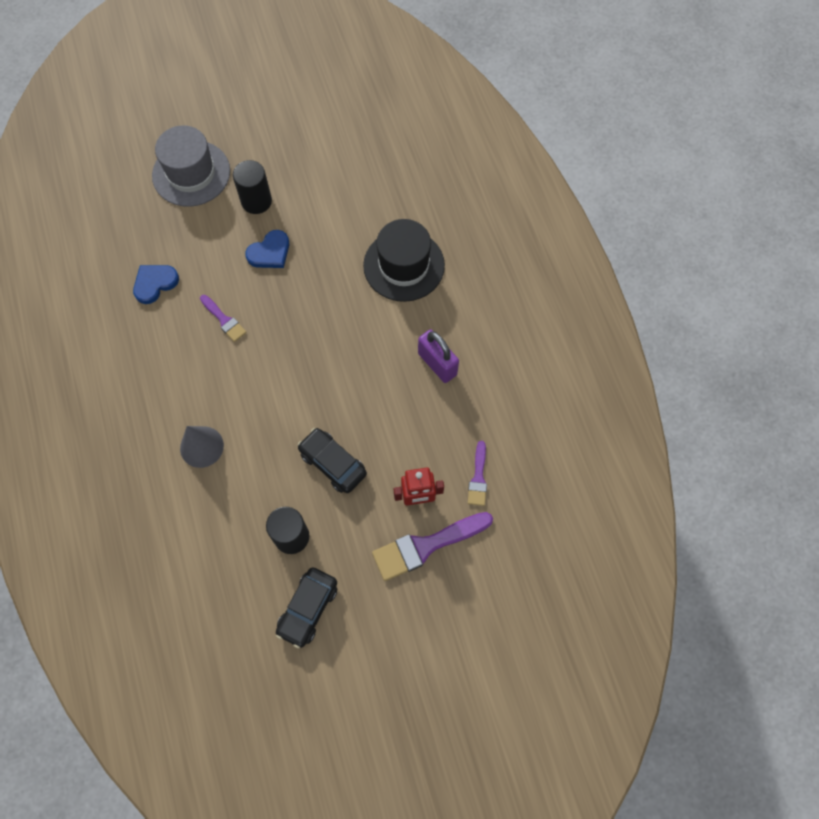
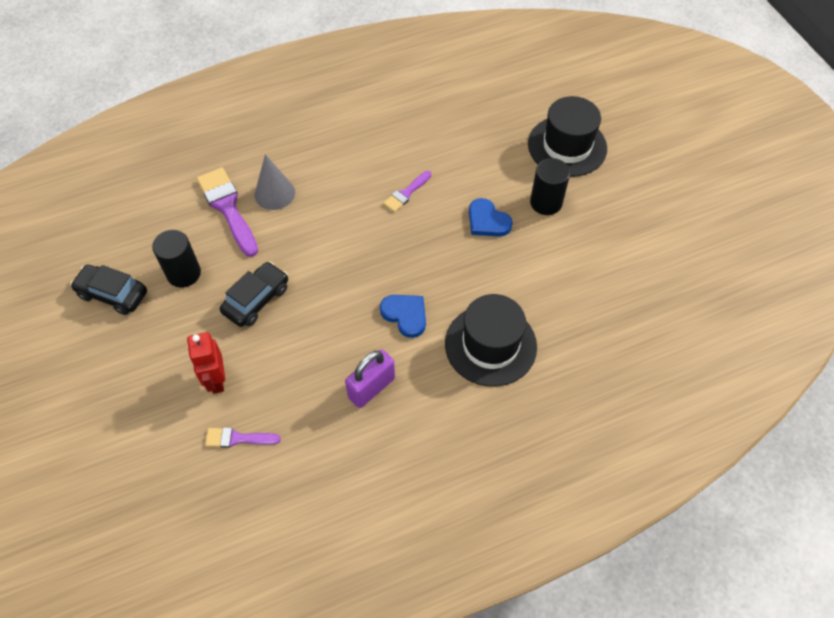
camera: 85 degrees right, 10 degrees down
(155, 283) = (439, 136): blue heart -> blue heart (405, 315)
(191, 173) = (567, 146): grey hat -> black hat
(426, 546) = (165, 391): purple brush -> purple brush (227, 208)

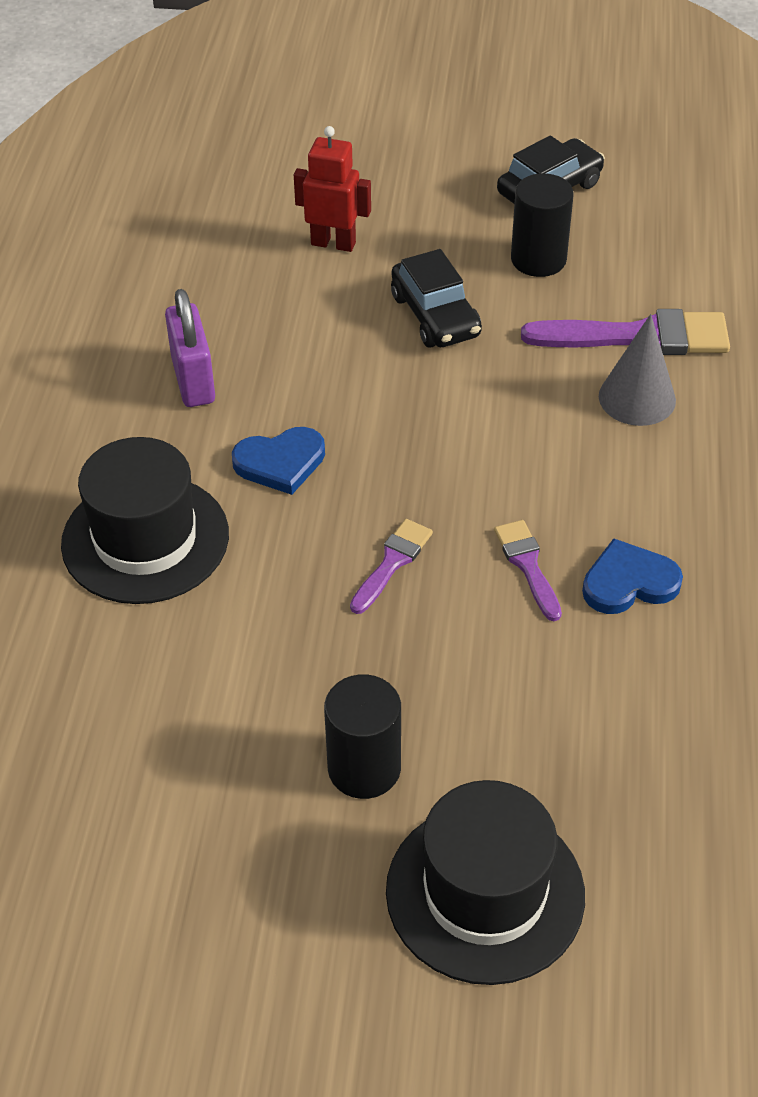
camera: 120 degrees right, 10 degrees down
(237, 438) = (233, 238): purple brush -> purple brush (392, 562)
(487, 221) = (385, 653): blue heart -> blue heart (629, 582)

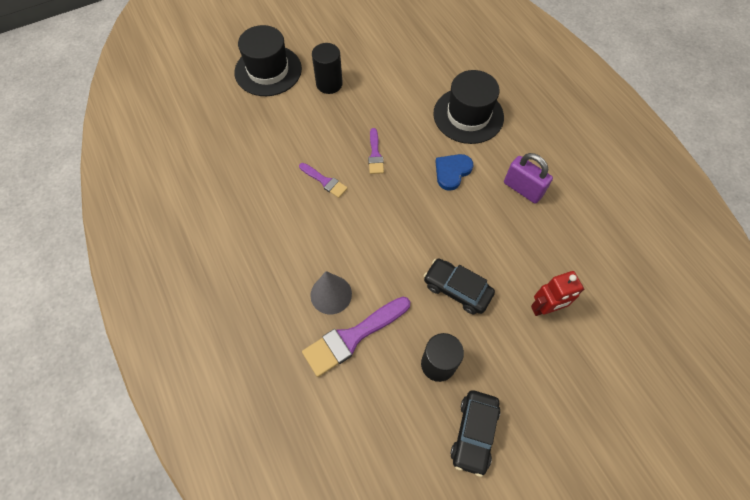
camera: 145 degrees right, 15 degrees up
(629, 582) = (281, 195): blue heart -> none

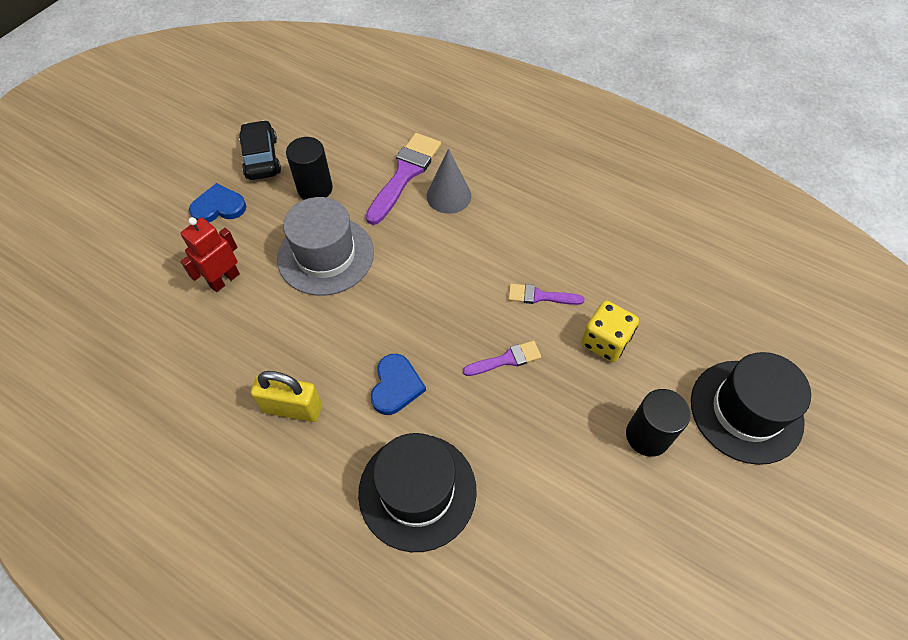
camera: 150 degrees right, 5 degrees down
(309, 136) = (605, 341): none -> yellow dice
(375, 155) = (506, 359): purple brush -> purple brush turned 105 degrees clockwise
(457, 289) = (326, 255): black car -> grey hat
(522, 189) = (293, 408): purple padlock -> yellow padlock
(531, 390) = (219, 207): none -> blue heart

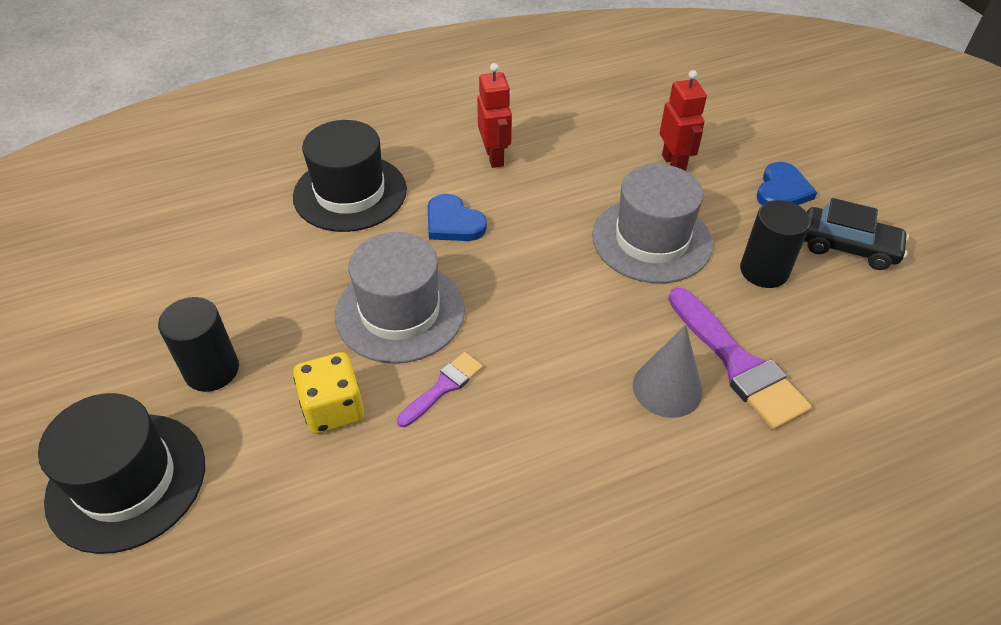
camera: 125 degrees right, 10 degrees down
(293, 408) = (495, 157): yellow padlock -> red robot
(506, 359) = (400, 312): purple brush -> grey hat

